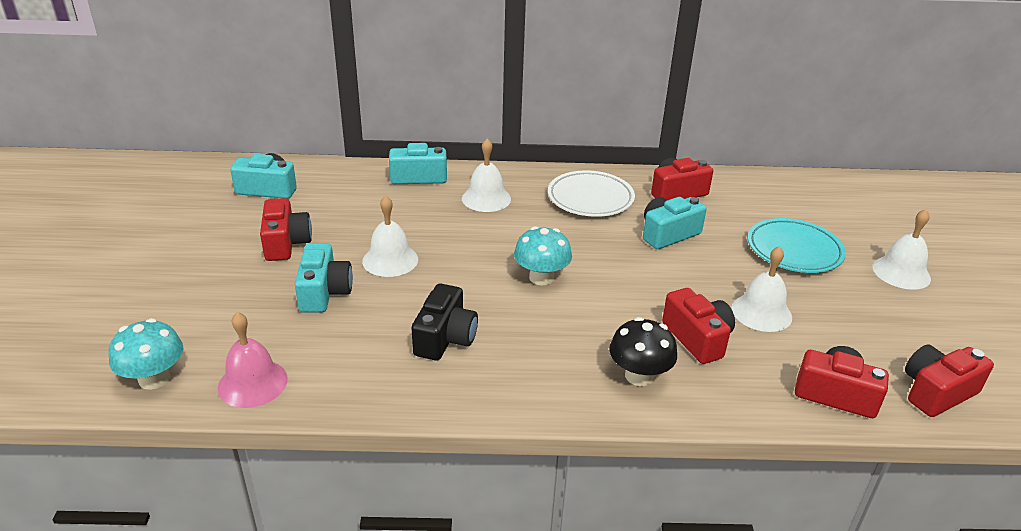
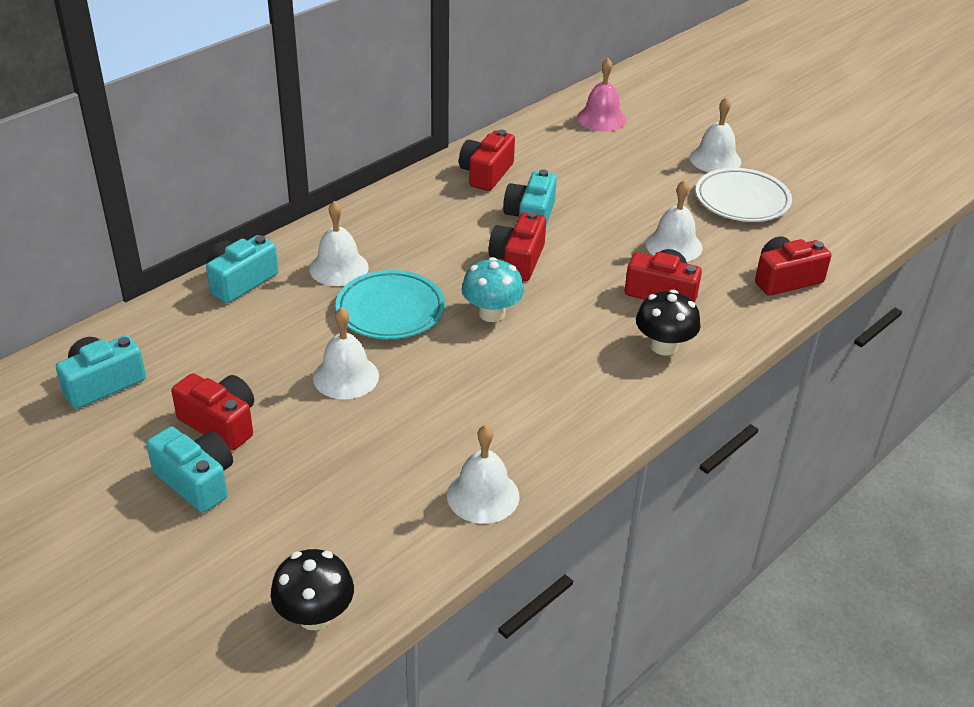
camera: 45 degrees left, 5 degrees up
(154, 379) = (315, 615): turquoise mushroom -> black mushroom
(252, 383) = (405, 554): pink bell -> pink bell (601, 118)
(324, 292) = (336, 442): turquoise camera -> turquoise camera (196, 481)
(351, 383) = (483, 495): none -> white bell
(445, 338) = (495, 411): black camera -> none
(590, 198) = (427, 217): white plate -> white plate (742, 200)
(794, 250) = (631, 180): turquoise plate -> turquoise plate (390, 310)
(936, 392) = (831, 241): red camera -> red camera (518, 260)

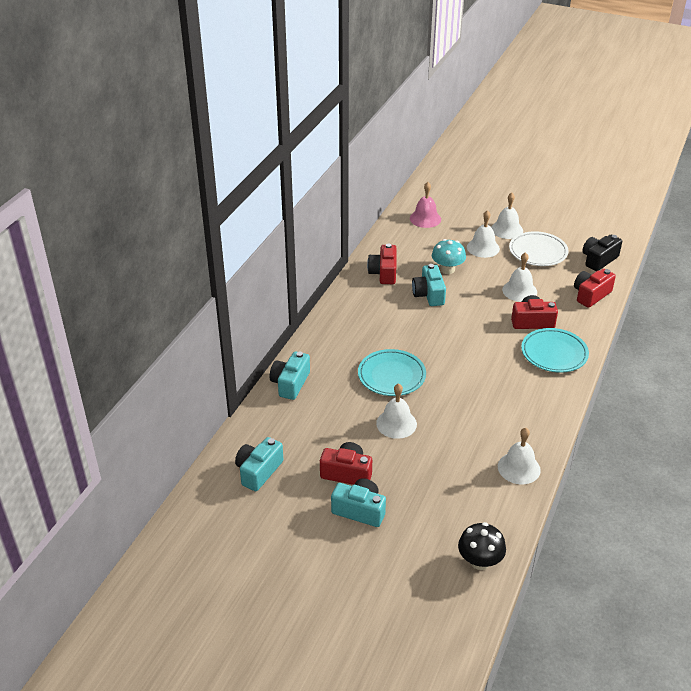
camera: 20 degrees left, 0 degrees up
(339, 268) = (342, 358): white bell -> white bell (483, 248)
(492, 313) = (449, 361): turquoise mushroom -> turquoise mushroom (447, 269)
(518, 260) = (441, 324): red camera -> none
(664, 346) = (554, 353): black mushroom -> turquoise plate
(834, 233) = (598, 260): none -> black camera

